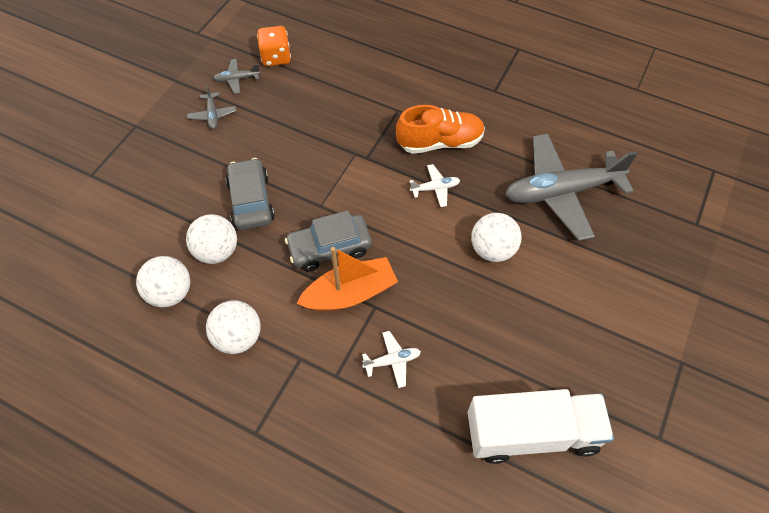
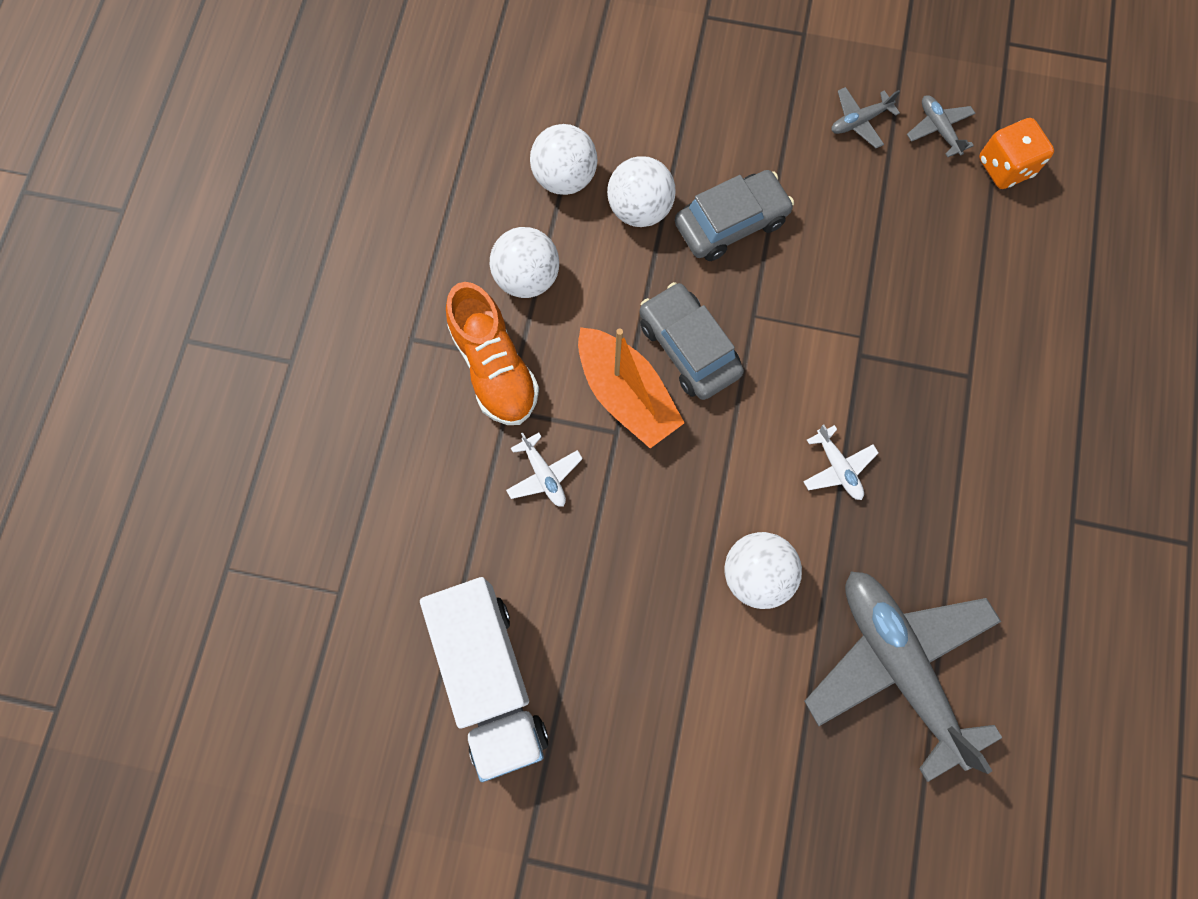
camera: 75 degrees right, 15 degrees up
(440, 142) = (928, 455): orange shoe -> orange shoe (494, 367)

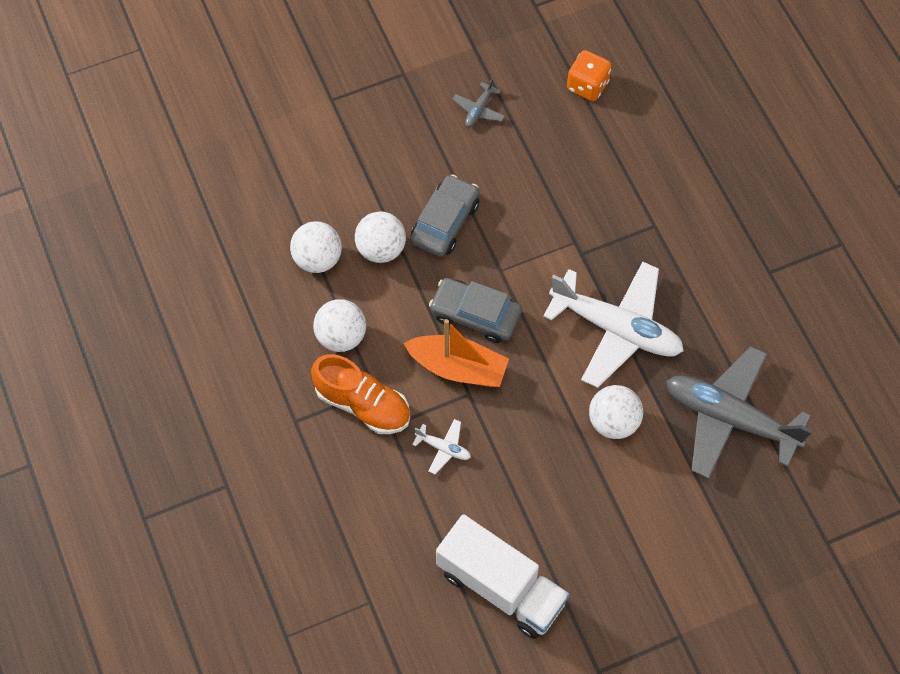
camera: 35 degrees left, 10 degrees down
(837, 467) = (616, 329): white plane -> white plane, size x2.45
(939, 129) = (531, 85): grey plane -> none

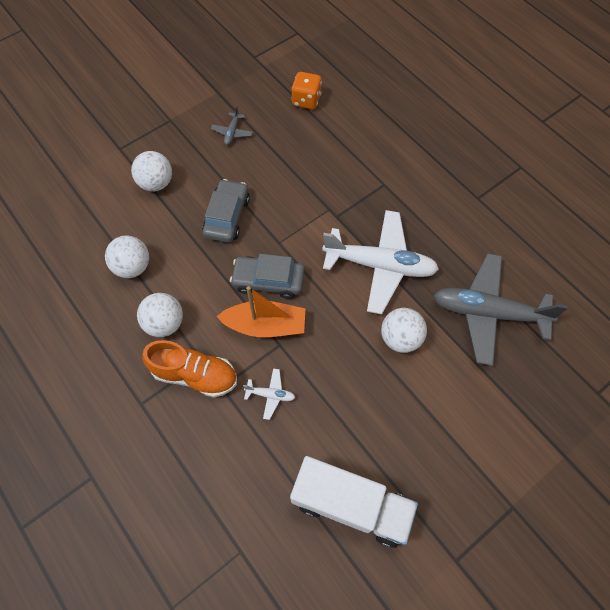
camera: 15 degrees left, 0 degrees up
(381, 249) = (182, 248): white ball -> white ball (156, 183)

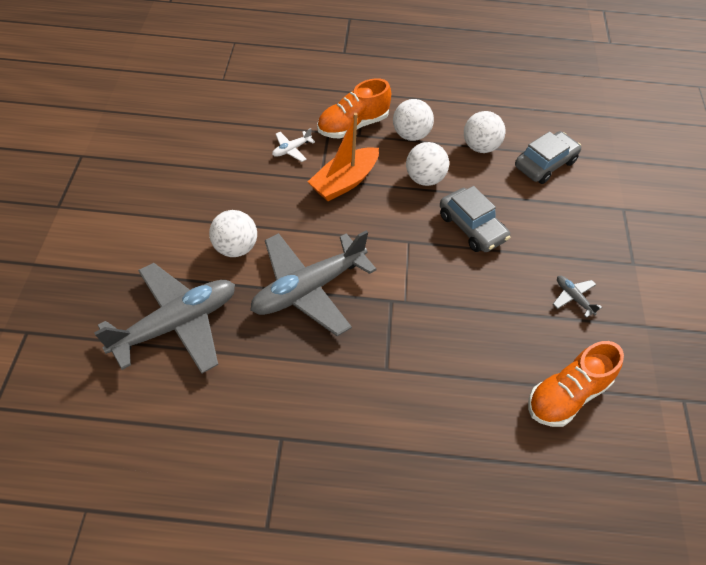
camera: 130 degrees right, 10 degrees down
(156, 183) = (556, 207): white ball -> white ball (424, 179)
(268, 281) = (380, 209): grey car -> grey car (545, 164)
(306, 100) = (567, 395): orange dice -> orange shoe
(351, 505) = (177, 136): white truck -> none
(379, 265) = (309, 289): white plane -> grey plane

